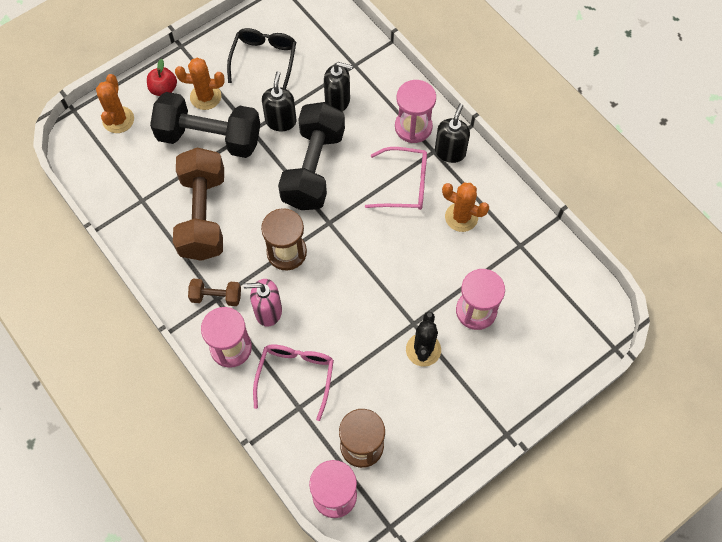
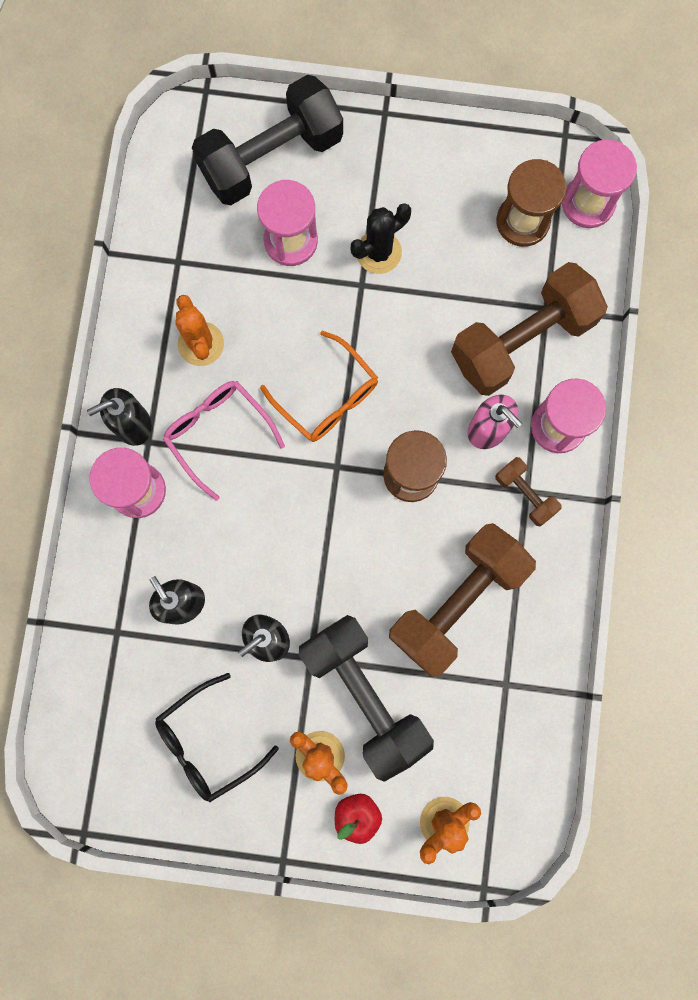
camera: 135 degrees left, 15 degrees up
(295, 376) = (522, 340): pink glasses -> brown dumbbell
(313, 168) = (291, 544): black dumbbell -> black dumbbell (271, 157)
(369, 250) = (327, 397): none -> orange glasses

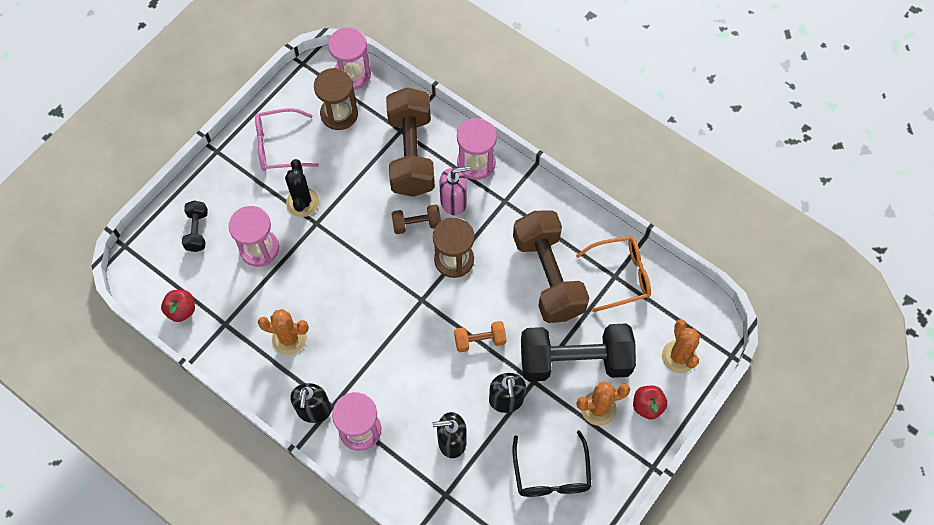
camera: 60 degrees left, 15 degrees down
(166, 204) = (181, 310): none -> red apple
(218, 433) = (354, 359): pink glasses -> pink glasses (279, 146)
(271, 157) = (197, 231): black dumbbell -> black dumbbell, size x0.46
(325, 565) = (480, 340): none -> orange dumbbell
(327, 397) = (374, 281): orange glasses -> orange glasses (620, 276)
(525, 494) = (506, 203): brown dumbbell -> brown dumbbell (416, 224)

